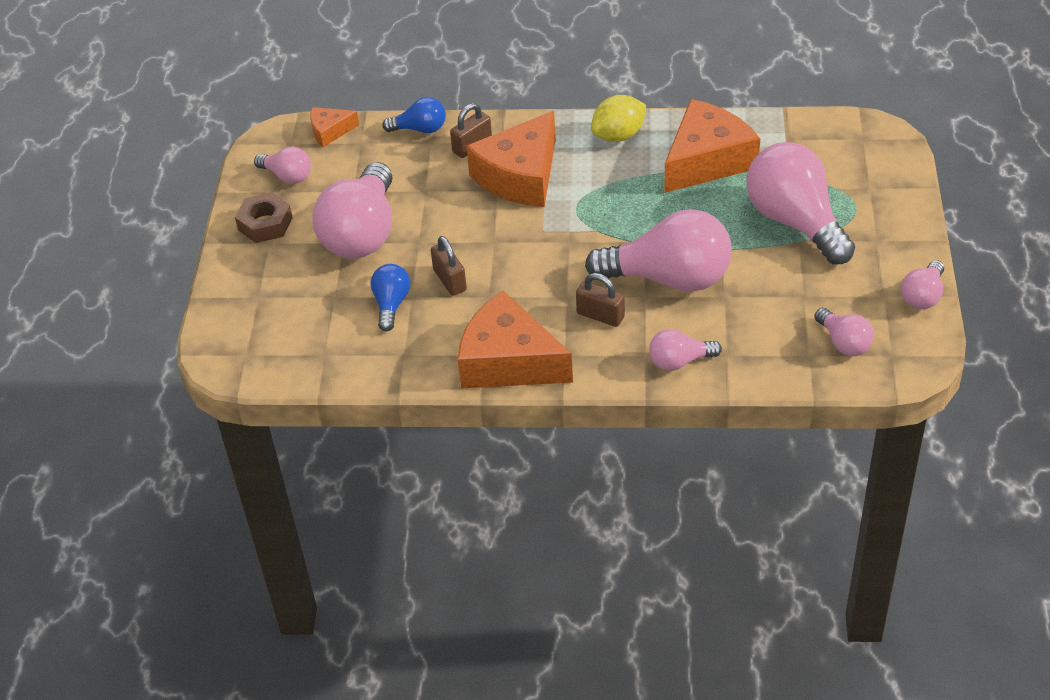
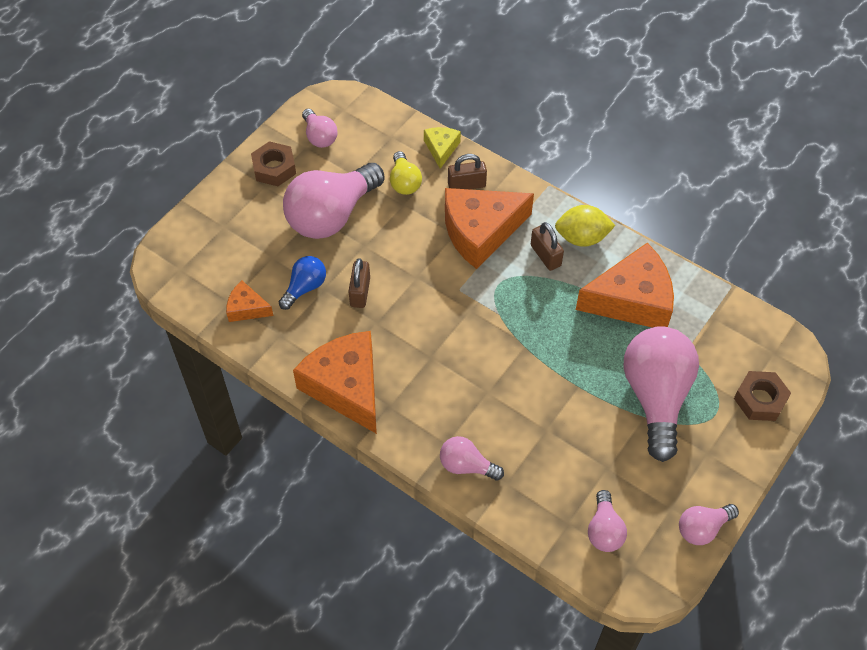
camera: 30 degrees right, 10 degrees up
(330, 131) = (377, 115): orange cheese -> orange cheese (247, 308)
(409, 172) = (404, 182): none -> yellow light bulb
(420, 129) = (441, 149): blue light bulb -> yellow cheese
(600, 315) = (441, 389): brown padlock -> brown padlock (545, 255)
(669, 278) = (518, 388): pink light bulb -> none
(882, 178) = (760, 399): none -> brown nut

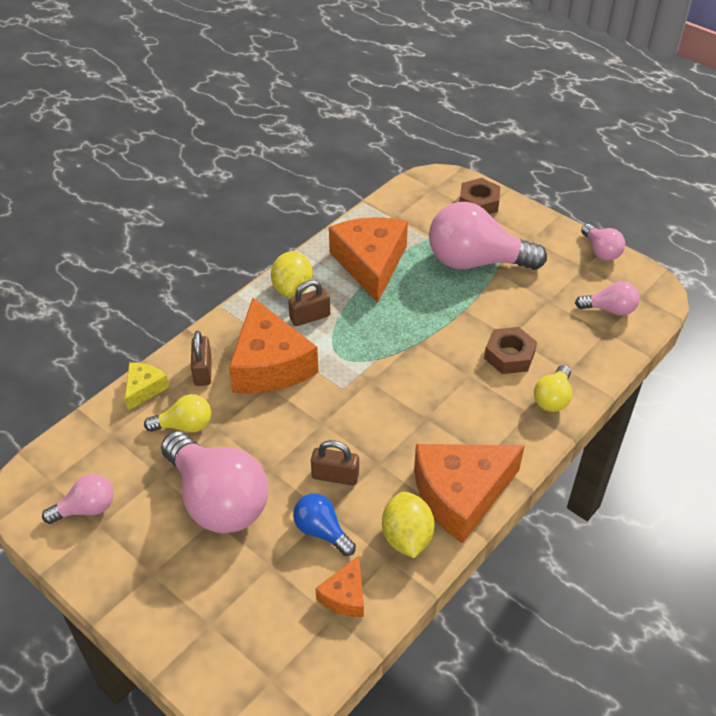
camera: 85 degrees left, 10 degrees down
(274, 168) = (125, 562): brown nut -> brown nut (509, 355)
(301, 347) = (407, 537): none -> yellow lemon
(441, 149) = (144, 389): yellow cheese -> yellow cheese turned 105 degrees clockwise
(466, 466) = (552, 398): pink light bulb -> yellow light bulb

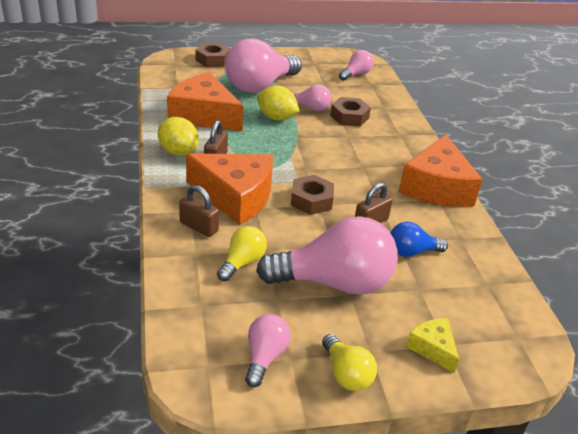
camera: 55 degrees left, 10 degrees down
(144, 389) = (176, 263): yellow cheese -> yellow cheese (432, 348)
(322, 415) = (311, 200): none -> brown nut
(345, 595) = (474, 270): orange cheese -> none
(407, 537) = (450, 222): yellow lemon -> yellow lemon (276, 118)
(552, 398) = (398, 122): yellow light bulb -> yellow light bulb (346, 374)
(601, 251) = (310, 53): pink light bulb -> pink light bulb (310, 108)

